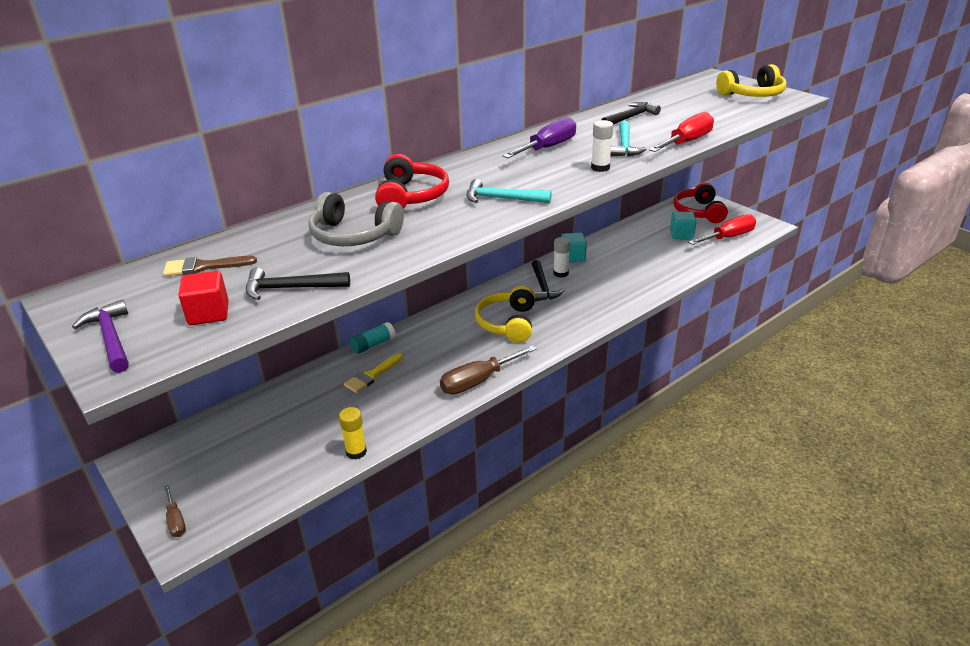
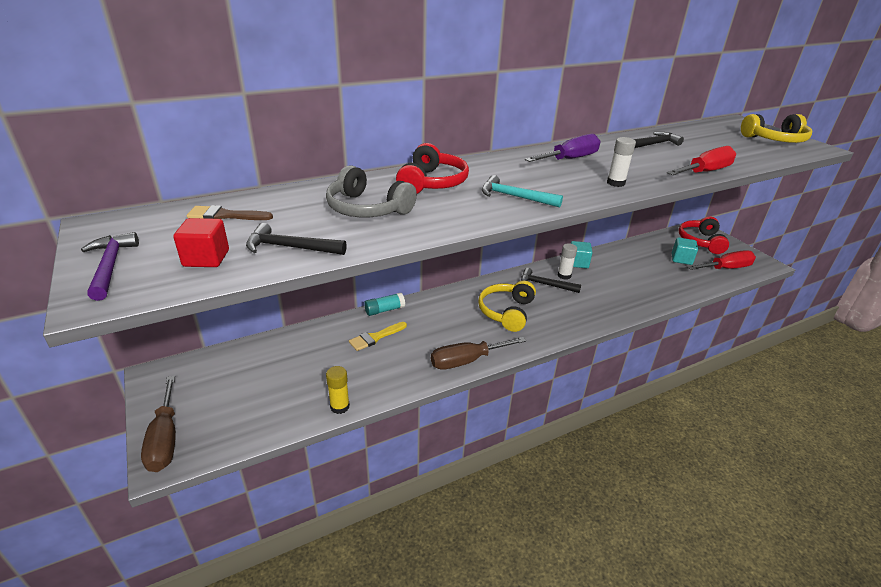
camera: 10 degrees right, 0 degrees up
(176, 520) = (165, 439): brown screwdriver -> brown screwdriver, size x1.88
(542, 287) = (545, 284): black hammer -> black hammer turned 105 degrees clockwise
(624, 146) = (643, 167): turquoise hammer -> none

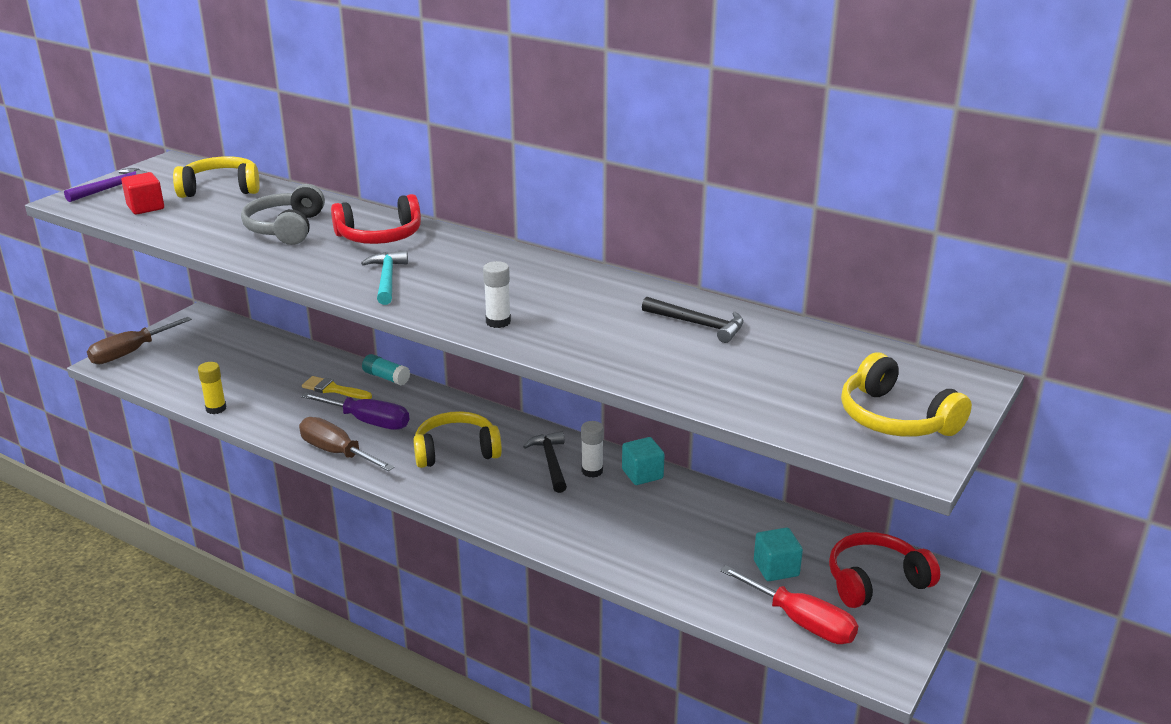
camera: 60 degrees right, 5 degrees down
(225, 215) = (221, 189): brown brush -> yellow headphones
(290, 247) = (185, 225): black hammer -> none
(570, 159) = (549, 284): purple screwdriver -> purple screwdriver (368, 422)
(705, 172) = (622, 372): red screwdriver -> none

